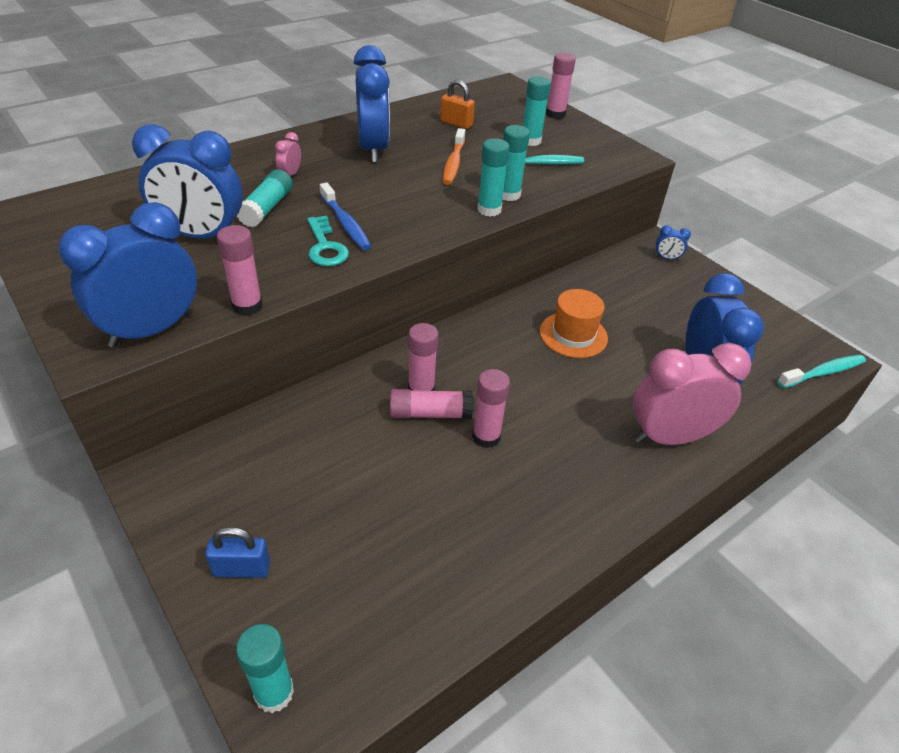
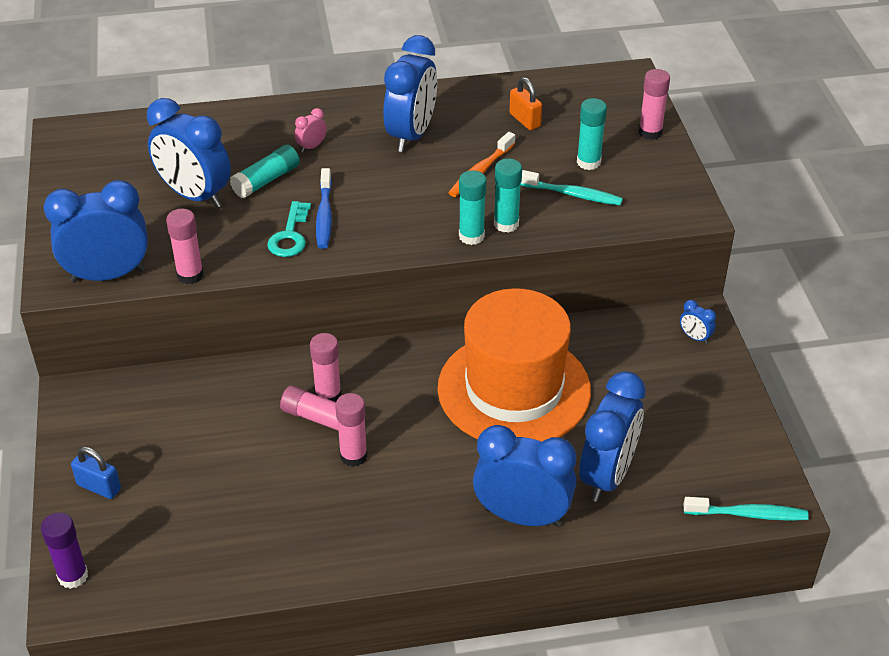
camera: 30 degrees right, 0 degrees up
(274, 692) = (73, 576): turquoise glue stick -> purple glue stick
(573, 335) = (514, 389): orange hat -> orange hat, size x2.08
(670, 437) = (522, 516): pink clock -> blue clock

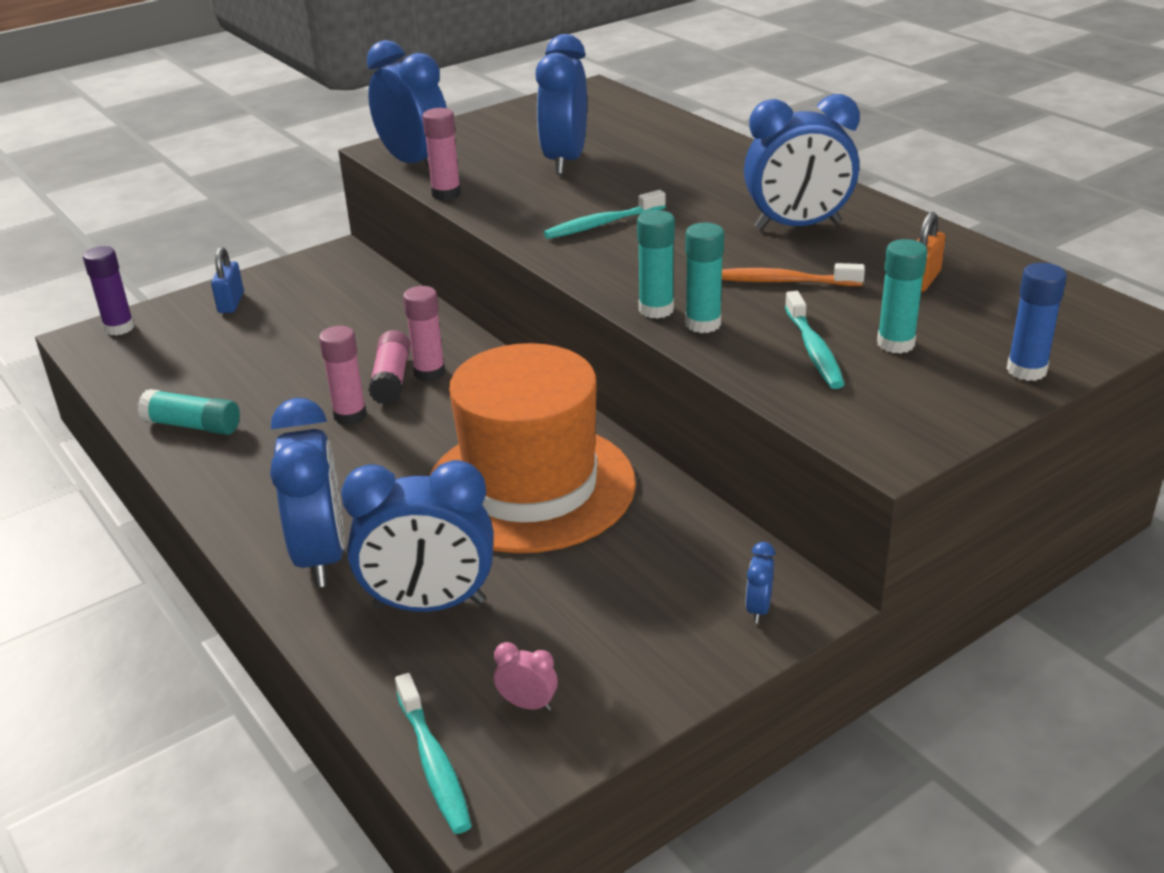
camera: 65 degrees right, 10 degrees down
(266, 180) = (626, 182): turquoise glue stick -> turquoise glue stick (193, 425)
(290, 235) = (552, 218): turquoise key -> none
(311, 147) = (708, 186): pink clock -> pink clock (527, 704)
(324, 216) = (601, 224): blue toothbrush -> turquoise toothbrush
(650, 132) = (1026, 370): pink glue stick -> blue glue stick

